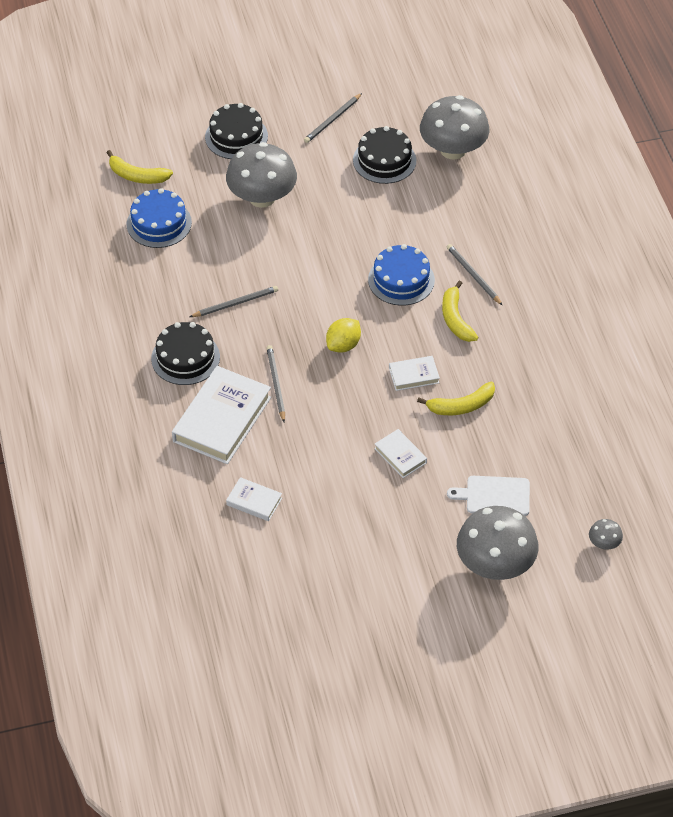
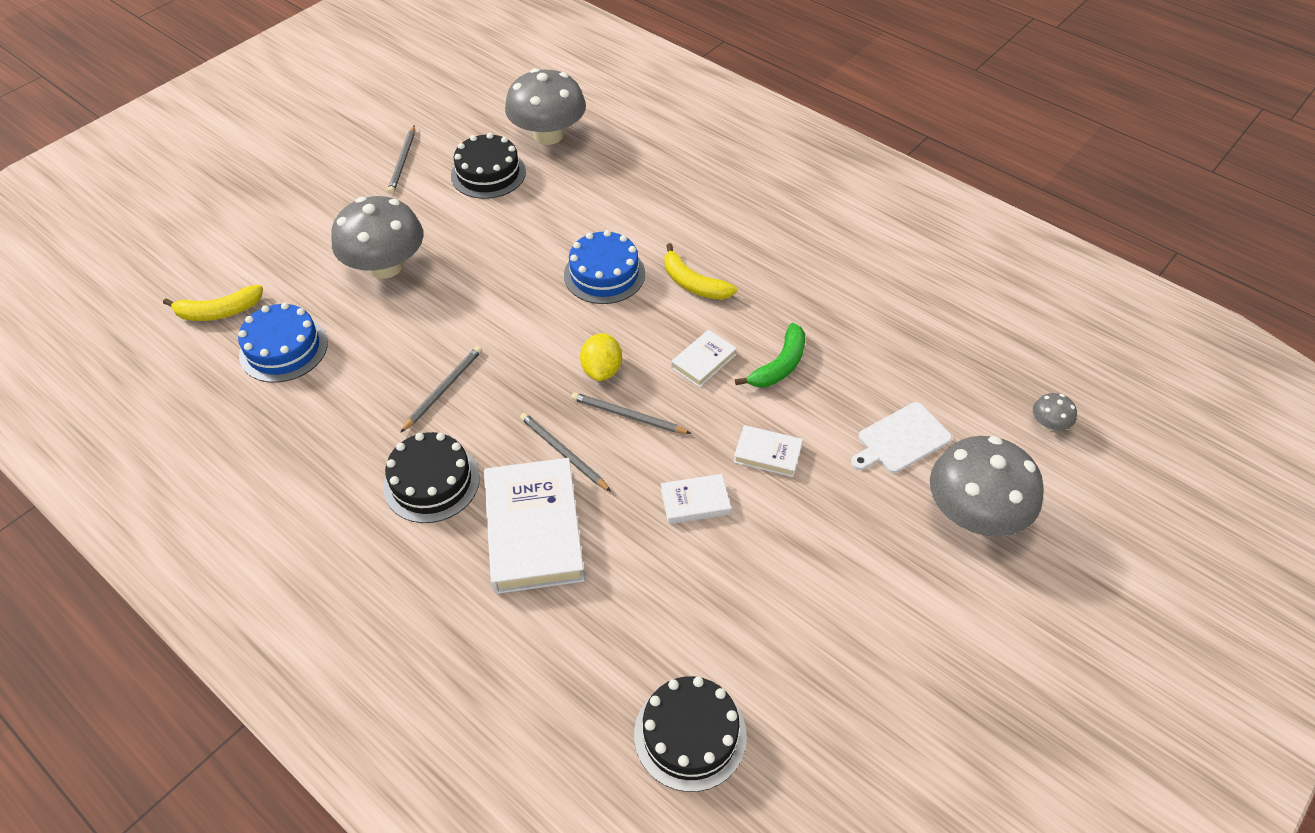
camera: 35 degrees left, 0 degrees up
(236, 136) = (309, 221): black cake -> black cake (690, 734)
(254, 501) = (654, 608): white book -> white book (695, 502)
(461, 406) = (779, 365): yellow banana -> green banana
(473, 275) = (672, 235): grey pencil -> grey pencil (628, 416)

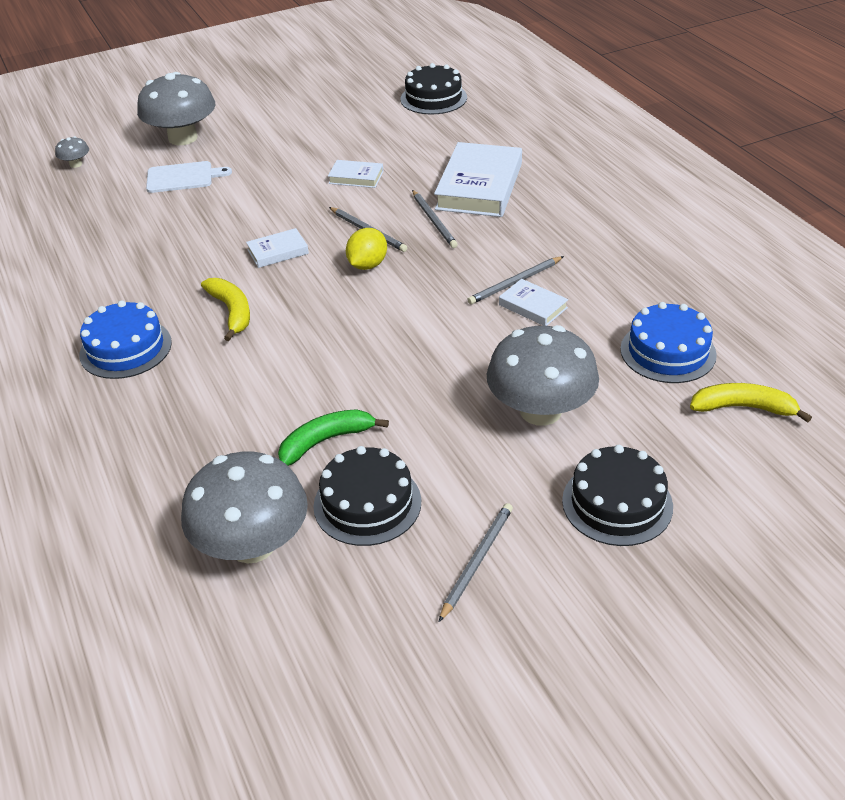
camera: 155 degrees left, 10 degrees down
(431, 482) = (546, 226): black cake -> black cake (617, 503)
(604, 274) = (309, 342): blue cake -> blue cake (125, 348)
(767, 453) = (283, 189): white book -> white book (533, 306)
(779, 365) = (220, 235): green banana -> green banana (325, 441)

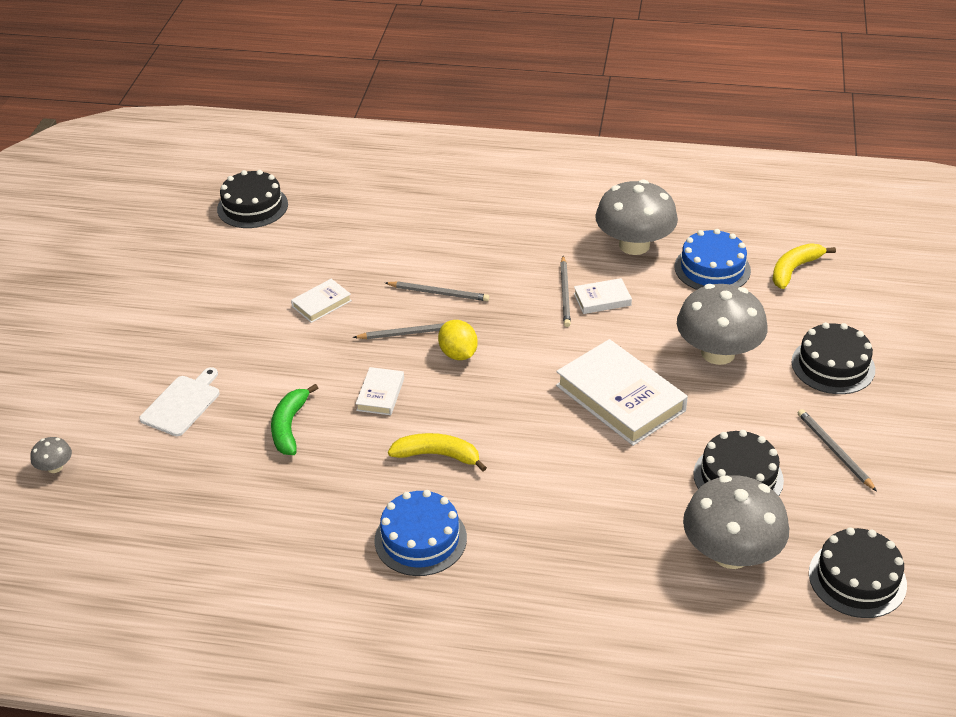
camera: 55 degrees left, 0 degrees up
(183, 138) = (107, 377): grey mushroom -> grey mushroom (634, 245)
(289, 662) = (857, 578): none -> black cake
(325, 441) = (653, 469): green banana -> green banana (289, 427)
(479, 186) = (420, 248): white book -> white book (620, 398)

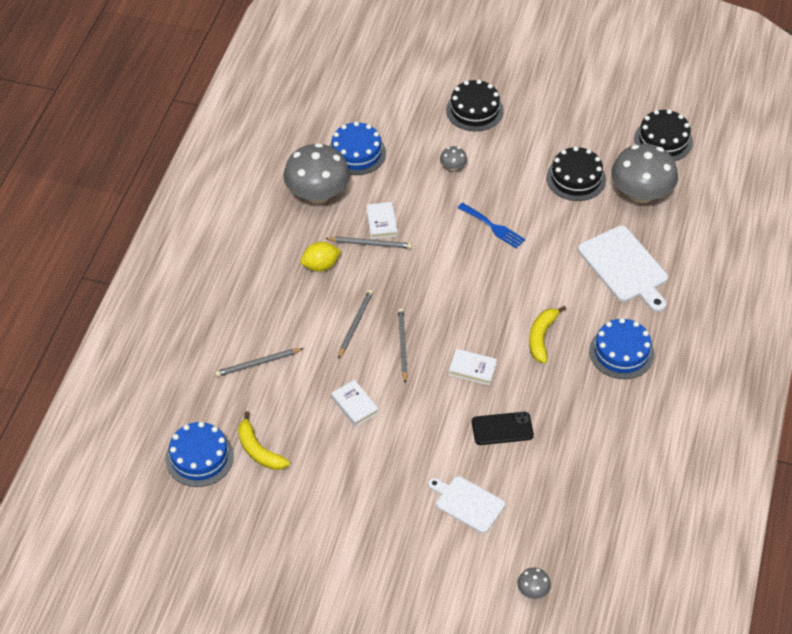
camera: 85 degrees left, 10 degrees up
(252, 206) = (199, 457): black cake -> blue cake
(289, 427) = (502, 429): green banana -> black phone
(458, 354) = (432, 317): yellow lemon -> yellow lemon (320, 266)
(578, 538) = (625, 267): none -> white cutting board
(620, 398) = (493, 227): white book -> blue fork
(718, 353) = (453, 167): grey mushroom -> grey mushroom, size x0.42
(794, 269) = (366, 108): yellow banana -> yellow banana (259, 450)
(834, 451) = (556, 127): grey pencil -> grey pencil (258, 363)

